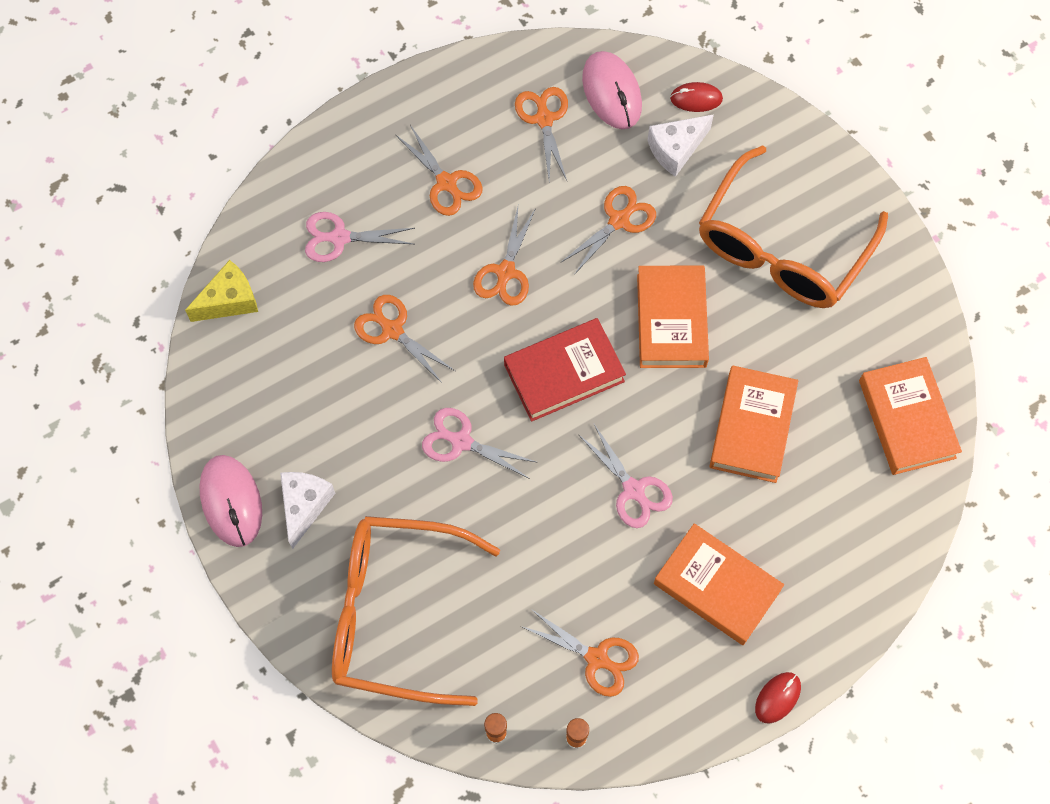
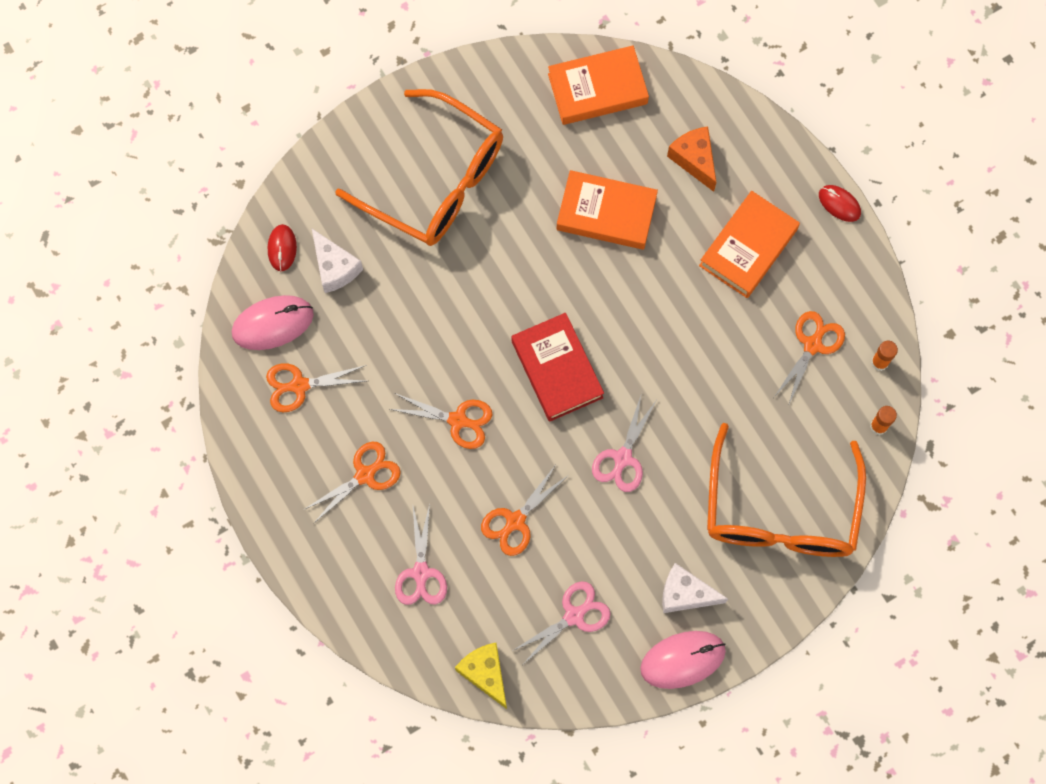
camera: 90 degrees left, 5 degrees up
(619, 220) = (406, 319): orange scissors -> none
(634, 491) = (665, 312): pink scissors -> pink scissors (575, 615)
(671, 320) = (506, 277): orange book -> none
(824, 527) = (694, 160): none -> orange cheese

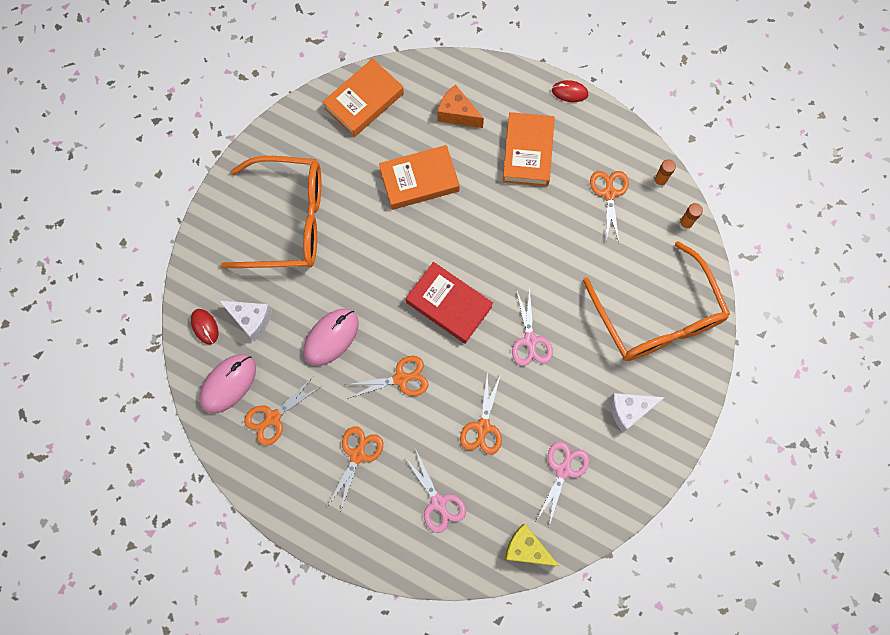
camera: 30 degrees left, 0 degrees up
(682, 660) = (655, 457): pink mouse -> pink mouse (331, 337)

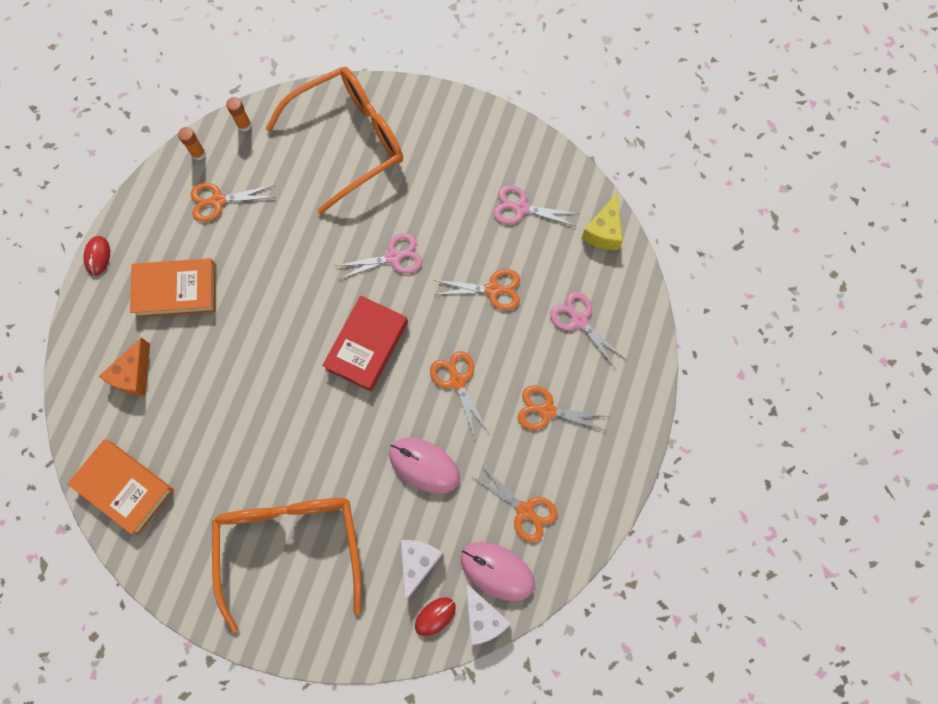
camera: 100 degrees left, 0 degrees up
(419, 180) = (223, 403): orange book -> none
(439, 503) = (578, 320): pink scissors -> pink scissors turned 90 degrees counterclockwise
(629, 410) = (450, 156): white cheese -> white cheese (483, 617)

